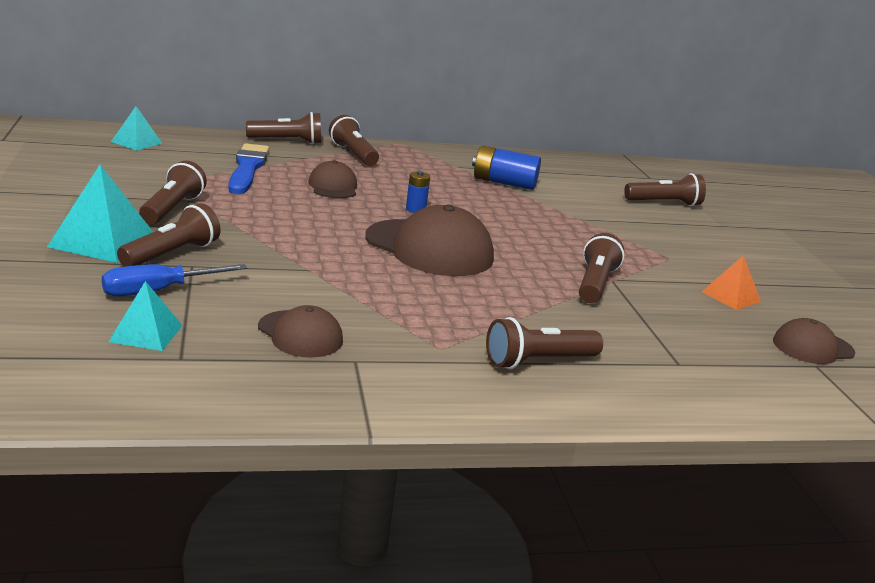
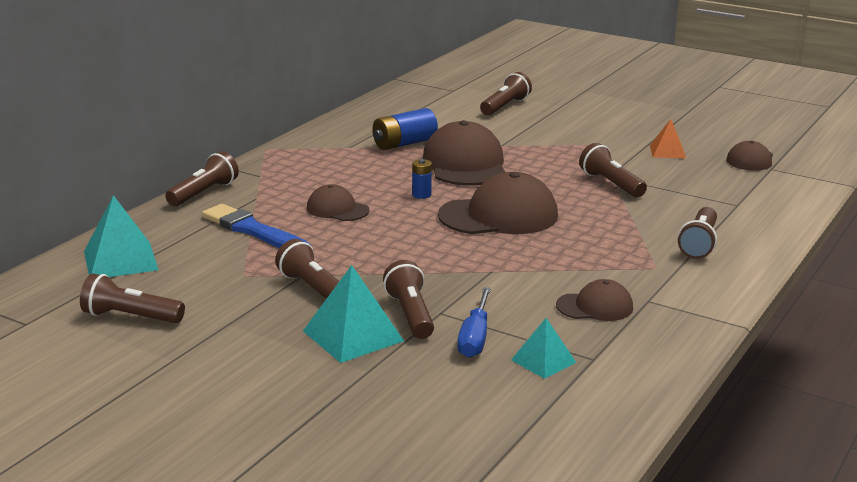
camera: 45 degrees left, 0 degrees up
(136, 142) = (120, 260): turquoise pyramid -> turquoise pyramid, size x1.65
(353, 154) = (271, 177): brown flashlight -> brown flashlight (130, 317)
(509, 213) = (465, 164): none -> brown cap

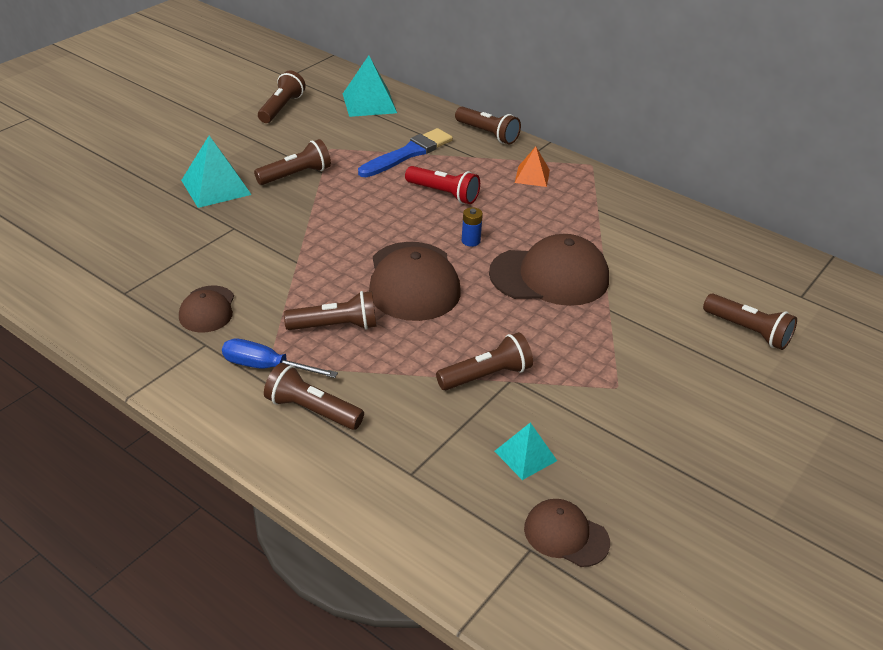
camera: 95 degrees right, 15 degrees up
(337, 209) = (444, 194): brown cap -> red flashlight
(404, 143) = (609, 243): blue battery -> none
(410, 314) = (236, 214): brown flashlight -> brown flashlight (336, 326)
(475, 338) = (186, 239): blue screwdriver -> blue screwdriver (266, 367)
(543, 361) = (134, 267): turquoise pyramid -> turquoise pyramid (525, 456)
(667, 151) = (593, 451): orange pyramid -> orange pyramid (532, 176)

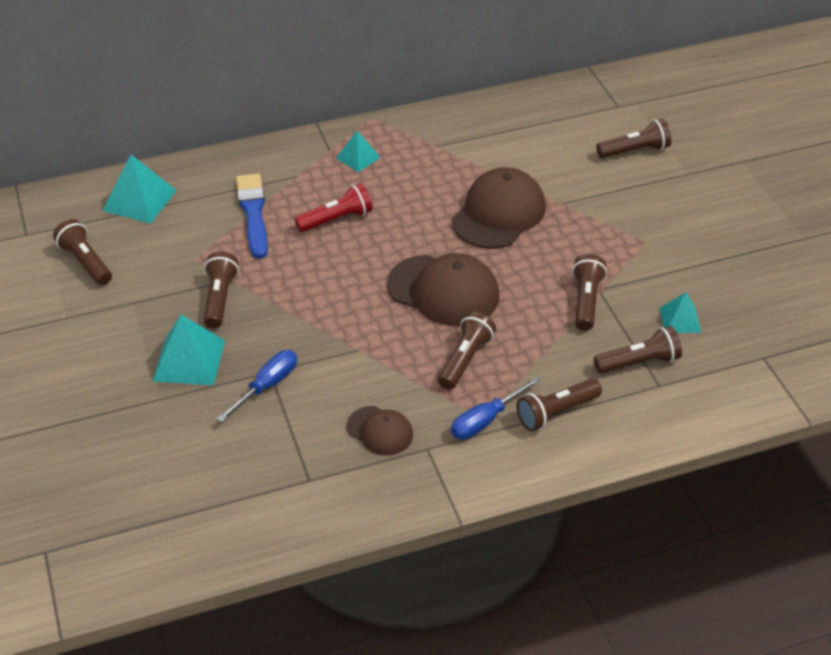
camera: 55 degrees left, 5 degrees up
(216, 232) = (267, 386): none -> blue screwdriver
(471, 241) = (417, 234): blue battery -> none
(488, 134) = (269, 151): brown flashlight -> brown flashlight (639, 362)
(532, 176) = (358, 157): orange pyramid -> turquoise pyramid
(566, 535) = (762, 335): brown cap -> none

